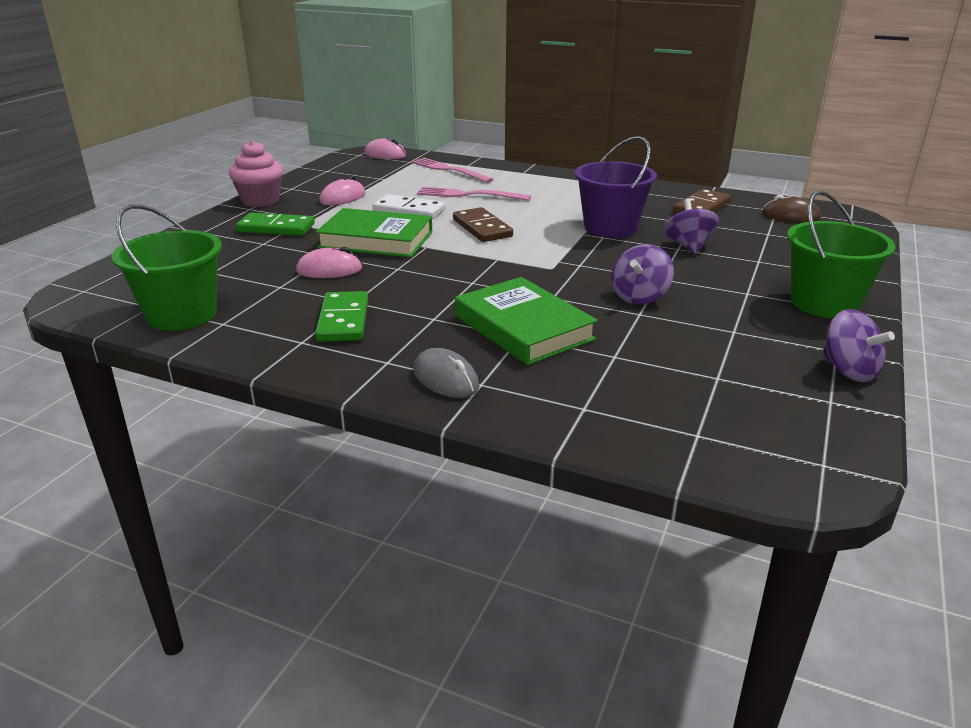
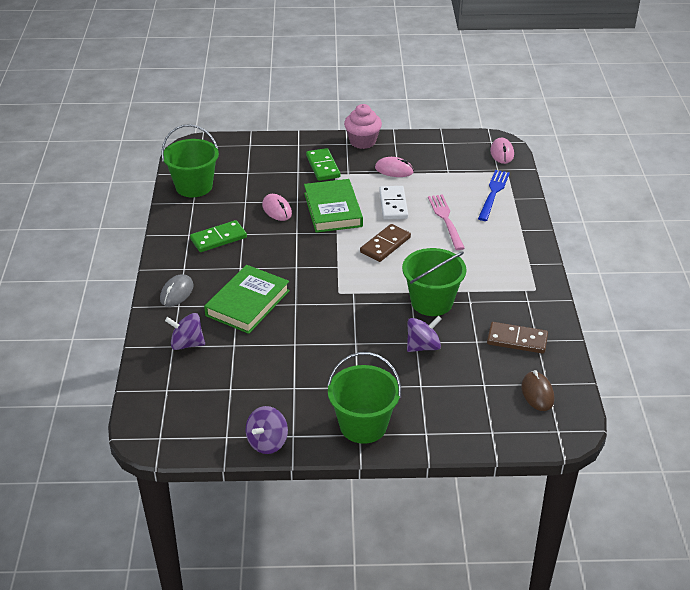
camera: 65 degrees right, 10 degrees up
(448, 170) = (493, 193): pink fork -> blue fork
(610, 228) = (431, 302): purple bucket -> green bucket
(639, 297) = (318, 339): purple spinning top -> purple spinning top (187, 344)

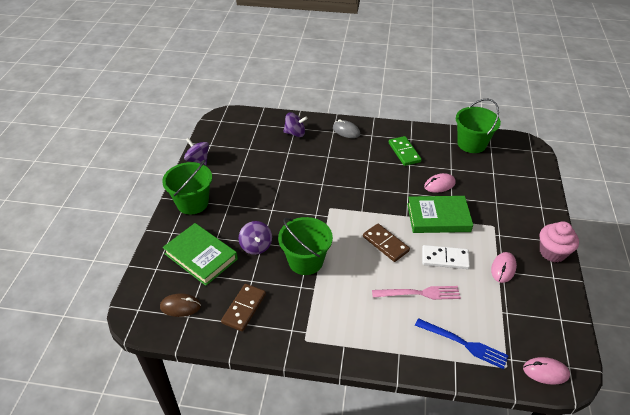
camera: 100 degrees right, 5 degrees up
(187, 344) = (295, 133): purple spinning top -> purple spinning top turned 75 degrees clockwise
(247, 303) = (328, 161): green book -> green book (201, 256)
(323, 166) = (505, 219): green domino -> none

